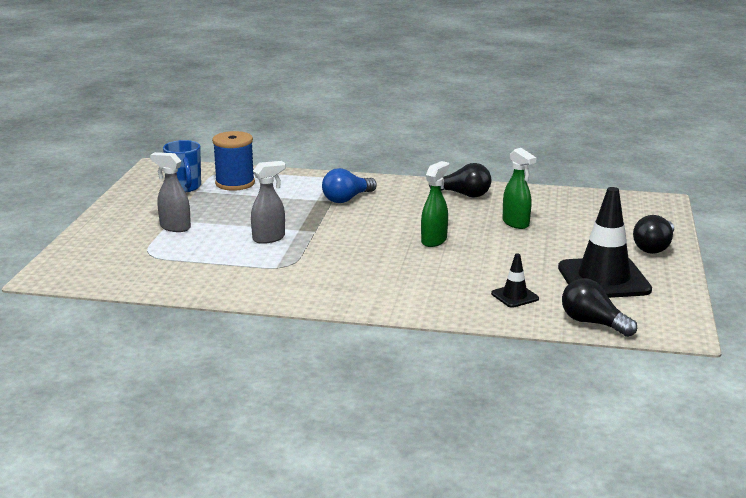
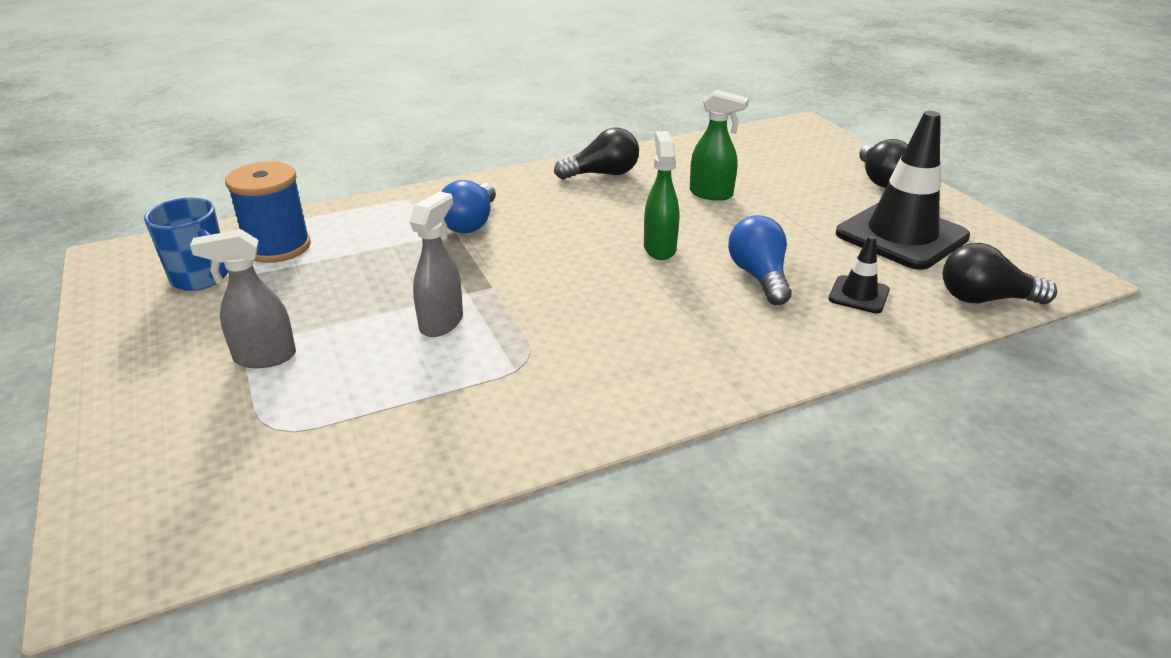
camera: 35 degrees left, 10 degrees up
(469, 270) = (759, 276): none -> blue light bulb

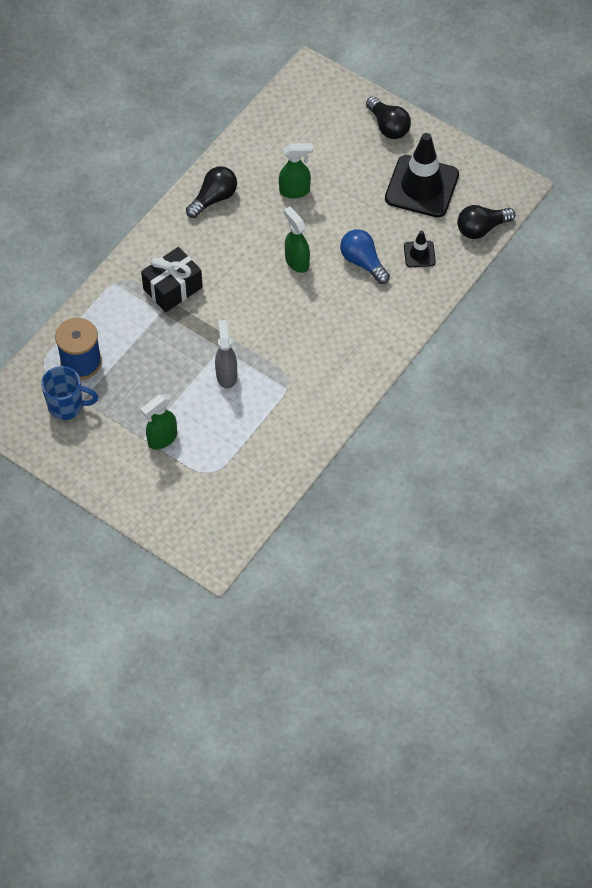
camera: 30 degrees left, 25 degrees up
(264, 357) = (162, 439): grey spray bottle -> green spray bottle
(471, 223) = (173, 288): blue light bulb -> black gift

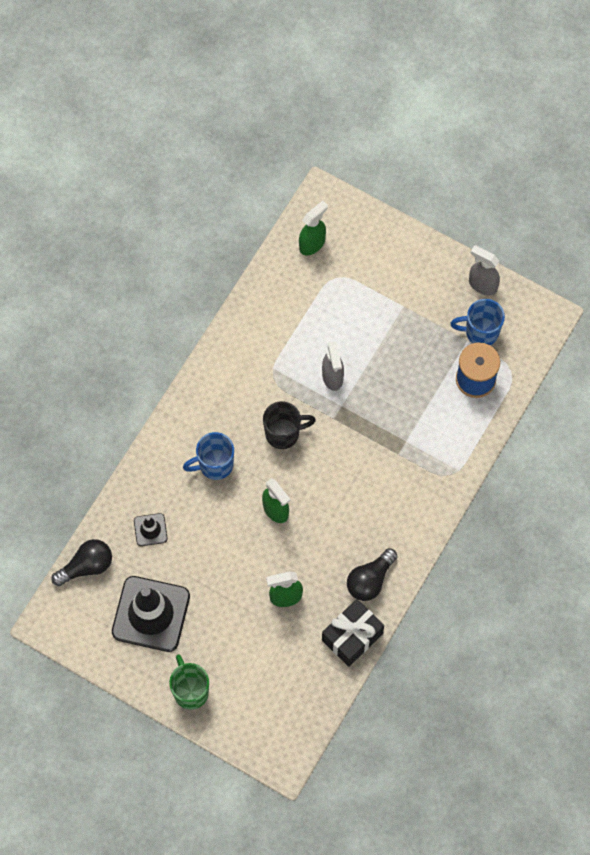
camera: 175 degrees right, 10 degrees up
(55, 453) = (482, 285): none -> grey spray bottle
(162, 439) = (385, 306): green spray bottle -> green spray bottle (312, 244)
(173, 288) = (398, 469): black gift -> black gift (352, 636)
(282, 327) = (283, 433): none -> black mug
(353, 304) = (214, 465): none -> blue mug
(363, 262) = (208, 515): blue light bulb -> none
(388, 126) = (190, 691): black light bulb -> green mug

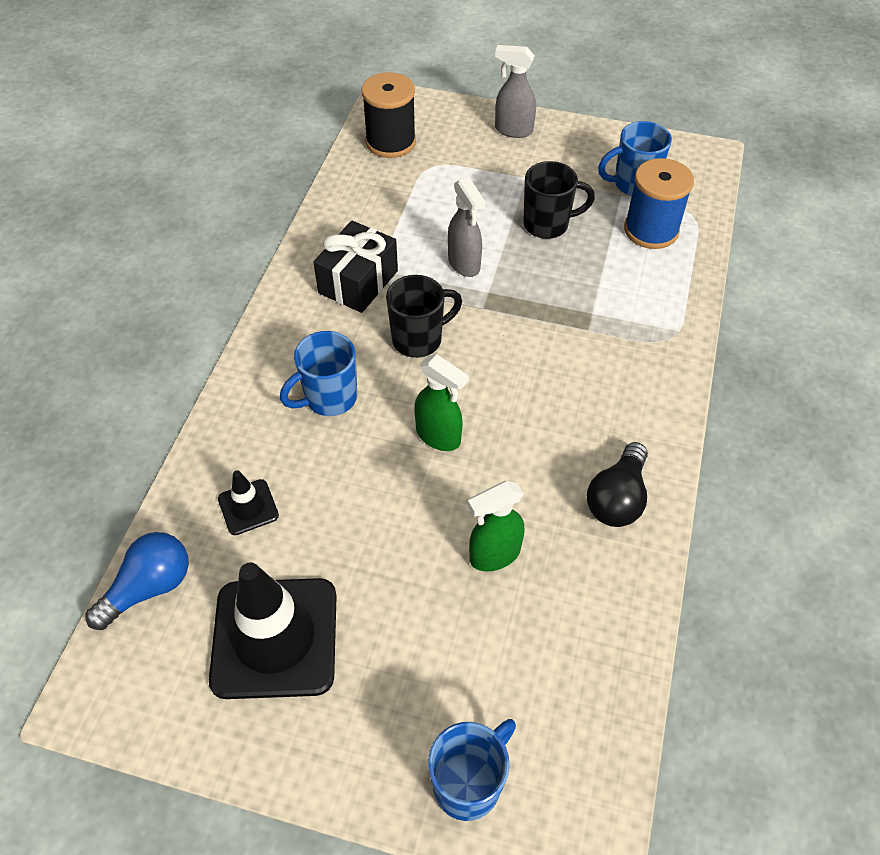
camera: 15 degrees left, 15 degrees down
(86, 566) = (149, 587): black light bulb -> blue light bulb
(190, 691) = (376, 756): green mug -> none
(234, 716) = (468, 783): none -> blue mug
(312, 244) = (390, 142): green spray bottle -> black spool
(352, 636) = (624, 589): black gift -> black gift (358, 282)
(403, 356) = (547, 225): none -> black mug
(482, 285) = (613, 141): grey spray bottle -> grey spray bottle (513, 130)

